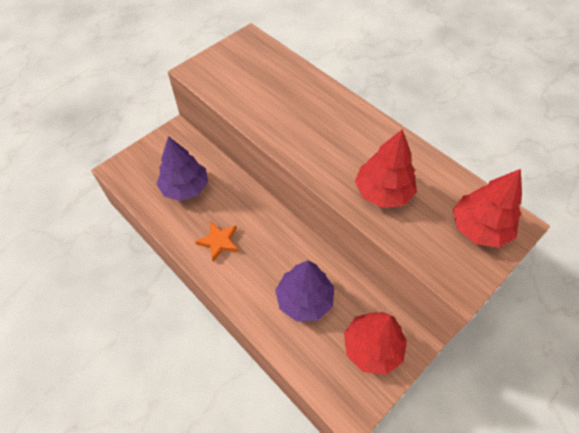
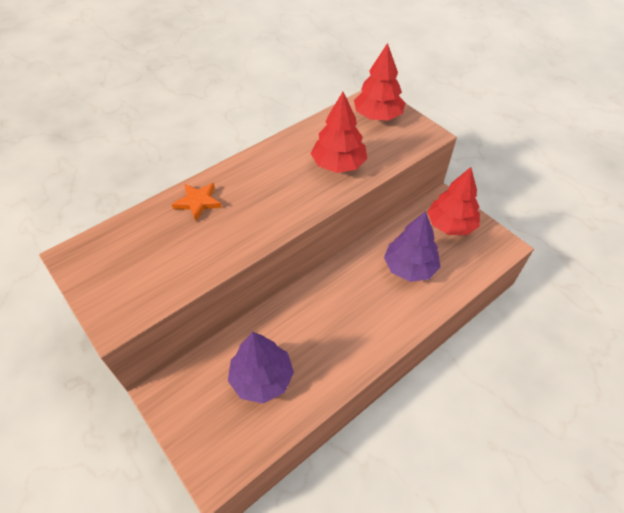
camera: 85 degrees left, 5 degrees down
(219, 241) = (343, 340): orange star -> orange star (198, 202)

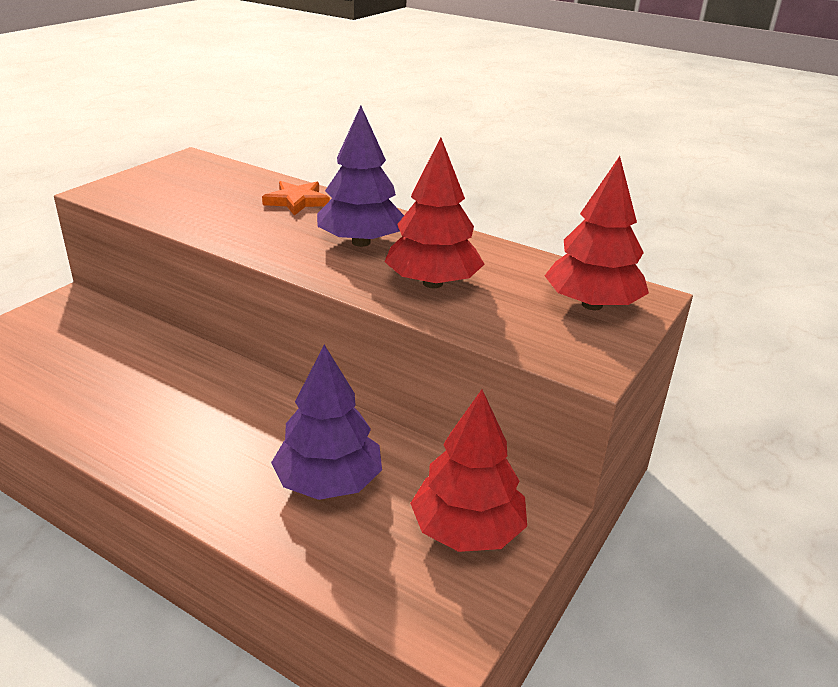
camera: 70 degrees right, 20 degrees down
(262, 378) = (86, 365): purple tree -> purple tree (361, 242)

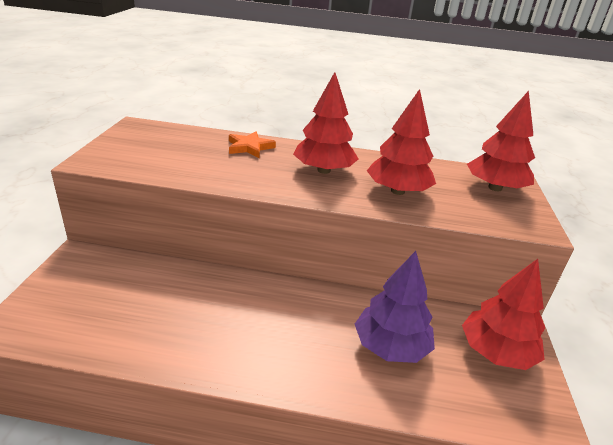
camera: 25 degrees left, 0 degrees up
(361, 242) = (324, 170): purple tree -> red tree

